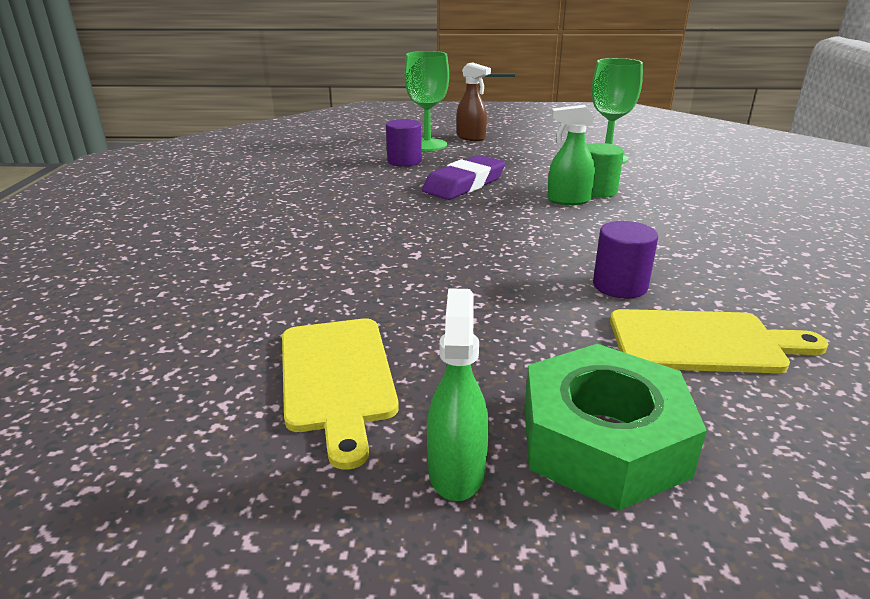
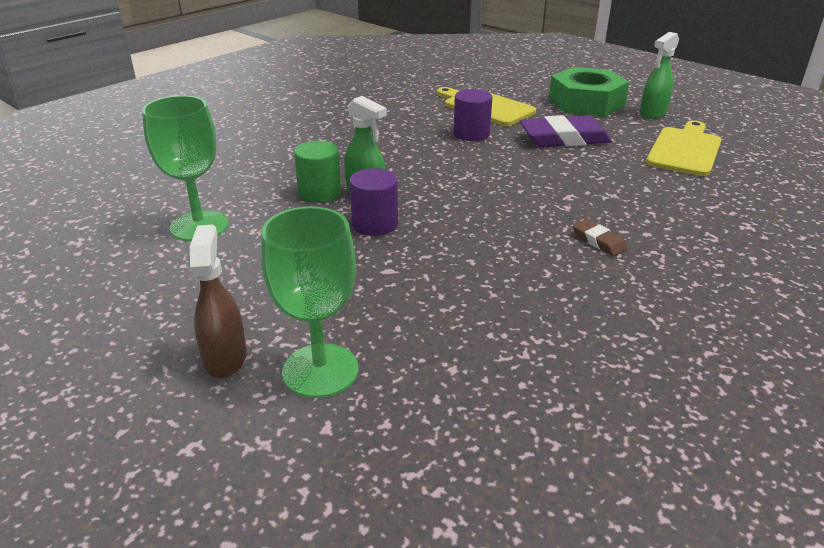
camera: 140 degrees left, 5 degrees up
(353, 227) = (598, 241): none -> brown eraser
(404, 161) = (416, 337): purple cylinder -> purple cylinder (375, 224)
(464, 184) = (416, 253): purple eraser -> purple eraser (564, 138)

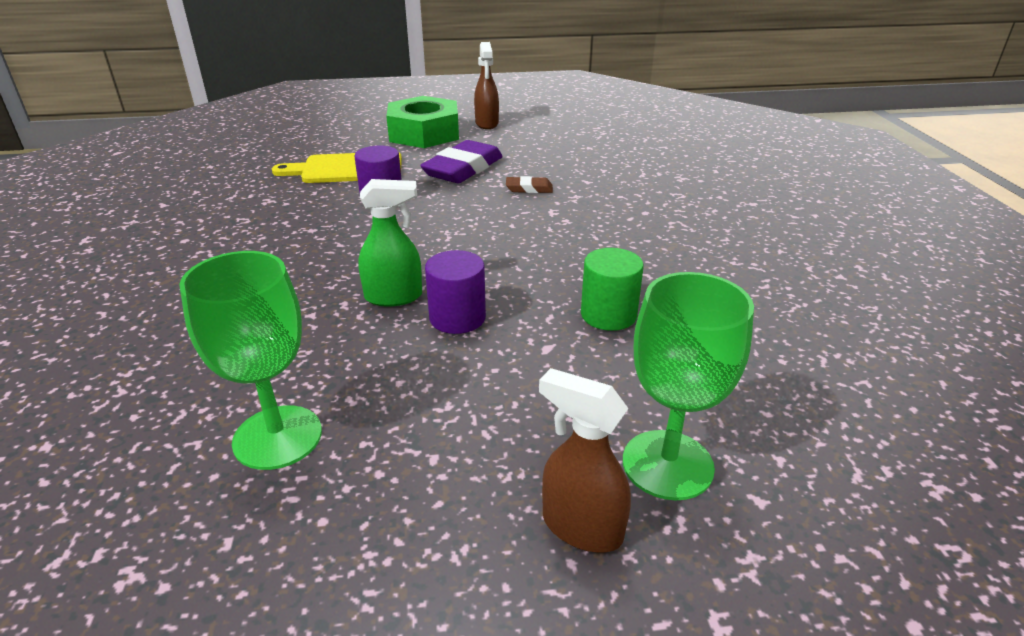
camera: 50 degrees left, 0 degrees up
(320, 193) = (345, 321): green cylinder -> green cylinder (608, 315)
(598, 241) = (631, 233): brown eraser -> brown eraser (529, 188)
(652, 113) = (487, 124): green spray bottle -> brown spray bottle
(685, 150) = (557, 142): yellow cutting board -> none

